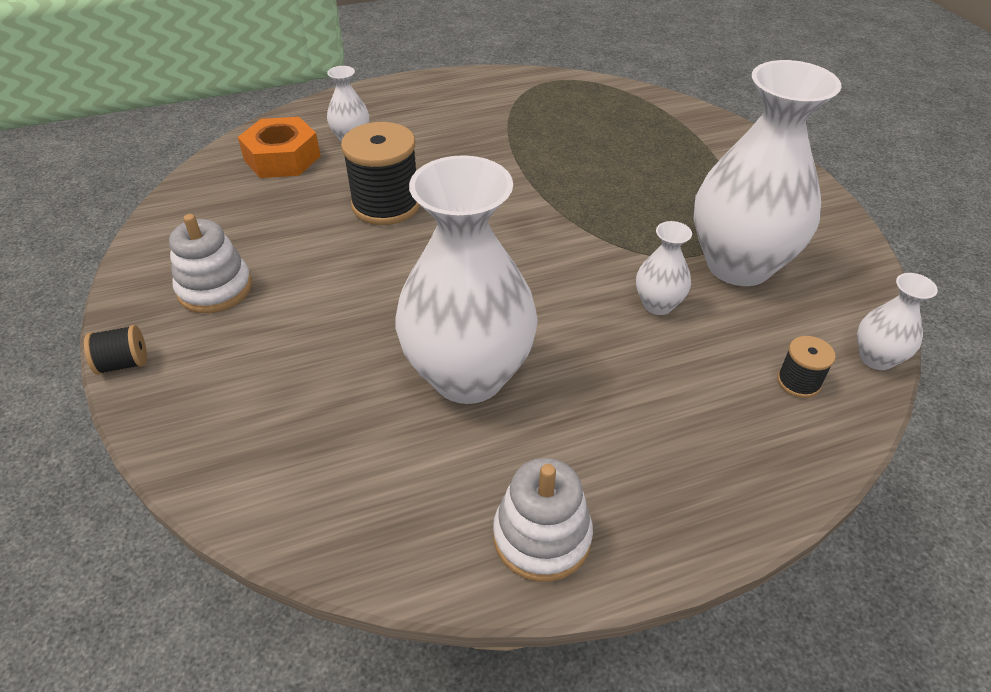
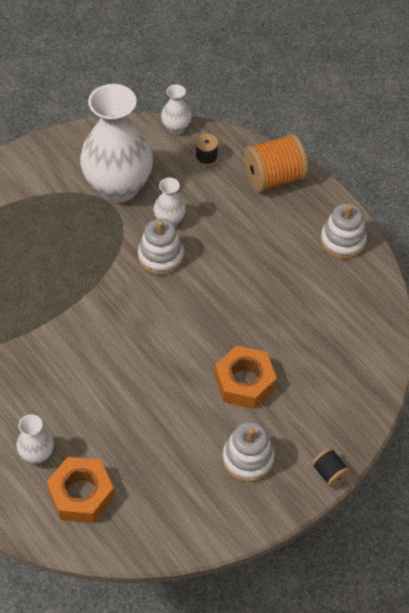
camera: 110 degrees left, 10 degrees up
(327, 315) = (244, 382): none -> orange nut
(386, 205) = (120, 393): black spool -> none
(468, 375) = (262, 295): white vase -> none
(589, 281) = (161, 256): none -> white stacking toy
(735, 470) = (274, 178): none -> orange spool

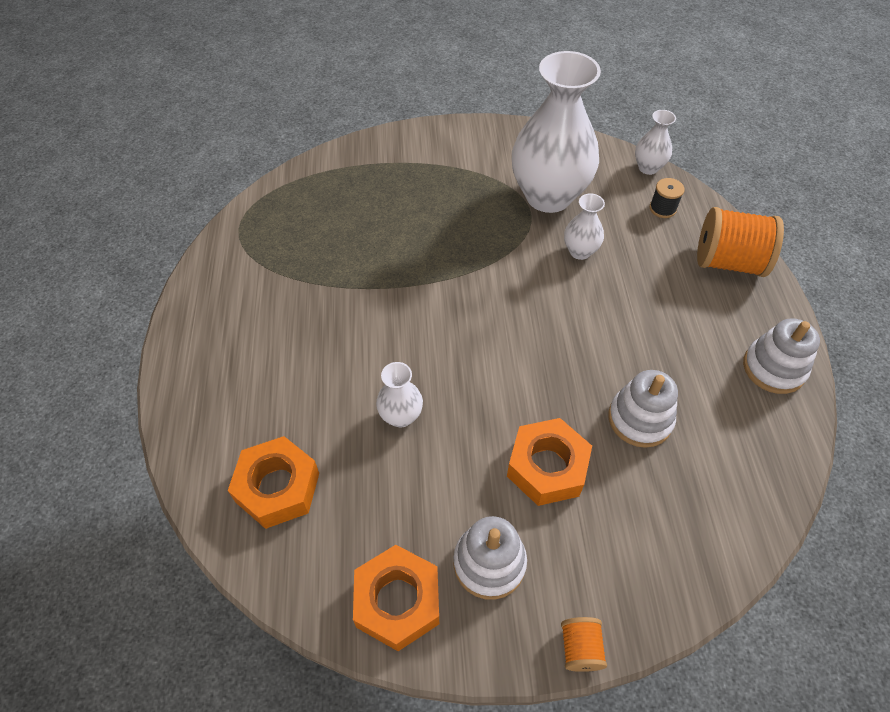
camera: 35 degrees right, 0 degrees up
(37, 454) = (269, 416): white vase -> white vase (401, 416)
(161, 256) = (545, 282): white stacking toy -> white stacking toy (640, 419)
(209, 512) = (398, 601): none -> orange nut
(329, 473) = (580, 648): black spool -> orange spool

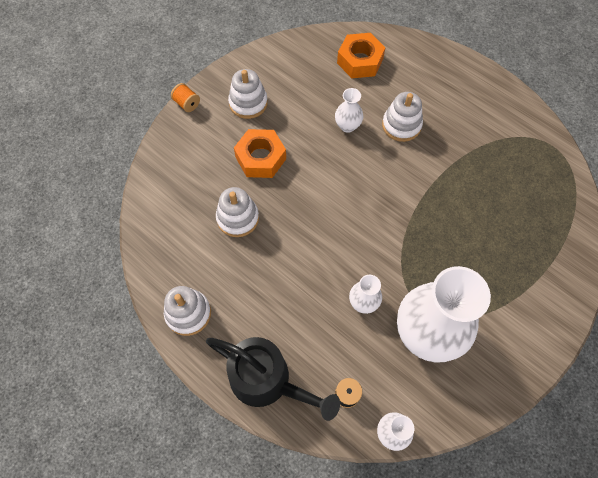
camera: 135 degrees right, 10 degrees up
(343, 364) = (401, 125): none -> white stacking toy
(398, 601) = (269, 65): orange nut -> none
(728, 262) = (268, 381): orange spool -> black watering can

